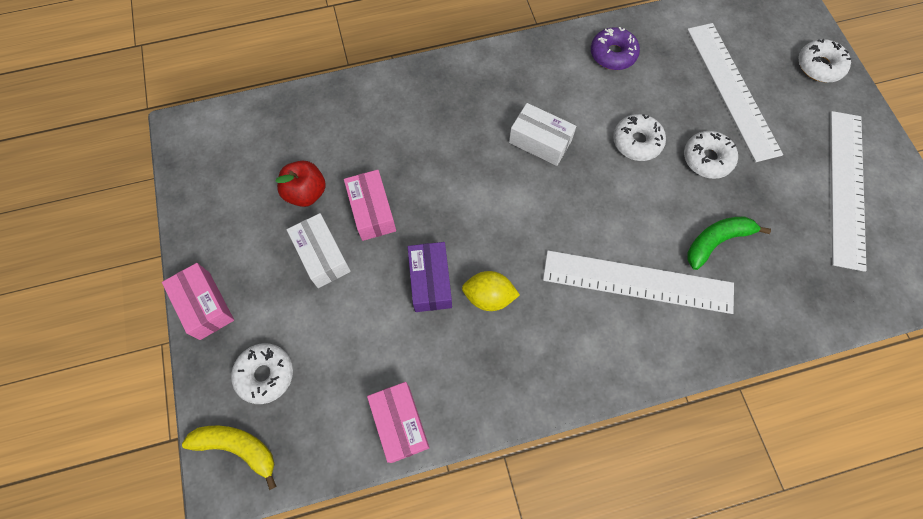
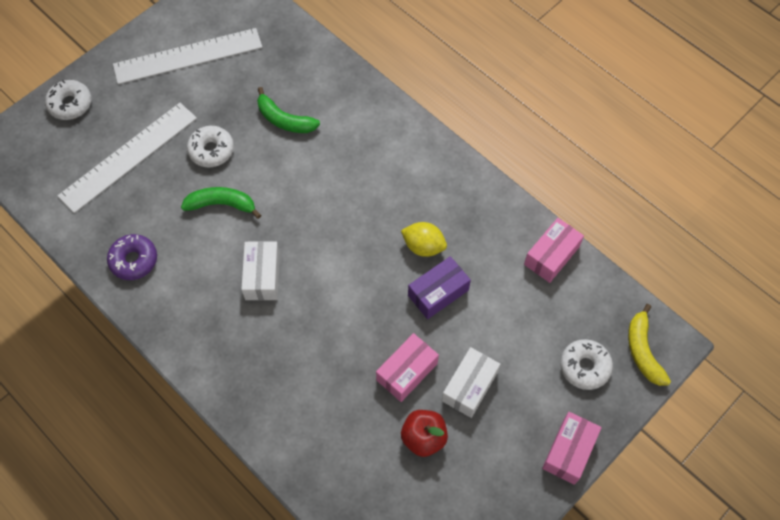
camera: 120 degrees left, 5 degrees down
(489, 297) = (423, 246): yellow lemon -> yellow lemon turned 45 degrees counterclockwise
(637, 142) = (222, 204): white donut -> green banana
(637, 282) = (349, 156): white ruler -> none

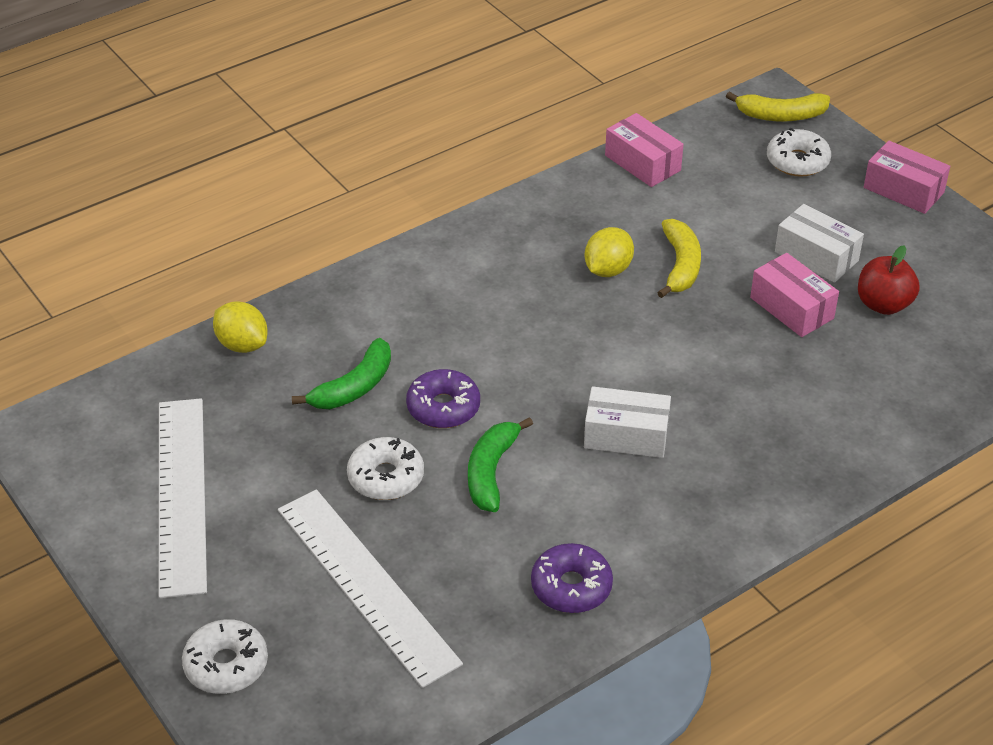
camera: 80 degrees left, 20 degrees down
(273, 170) = (443, 407): none -> purple donut
(312, 56) = (242, 344): none -> yellow lemon
(438, 293) = (680, 266): purple box -> yellow banana

